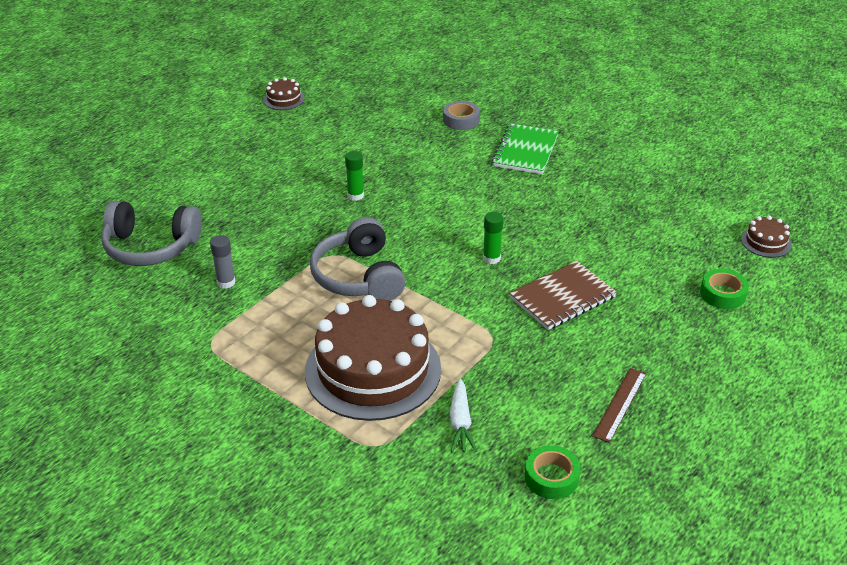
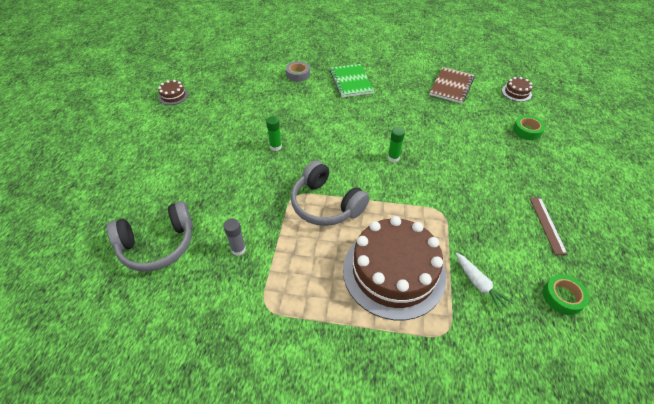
camera: 30 degrees left, 10 degrees up
(562, 297) = (454, 167): brown notebook -> brown notebook (451, 86)

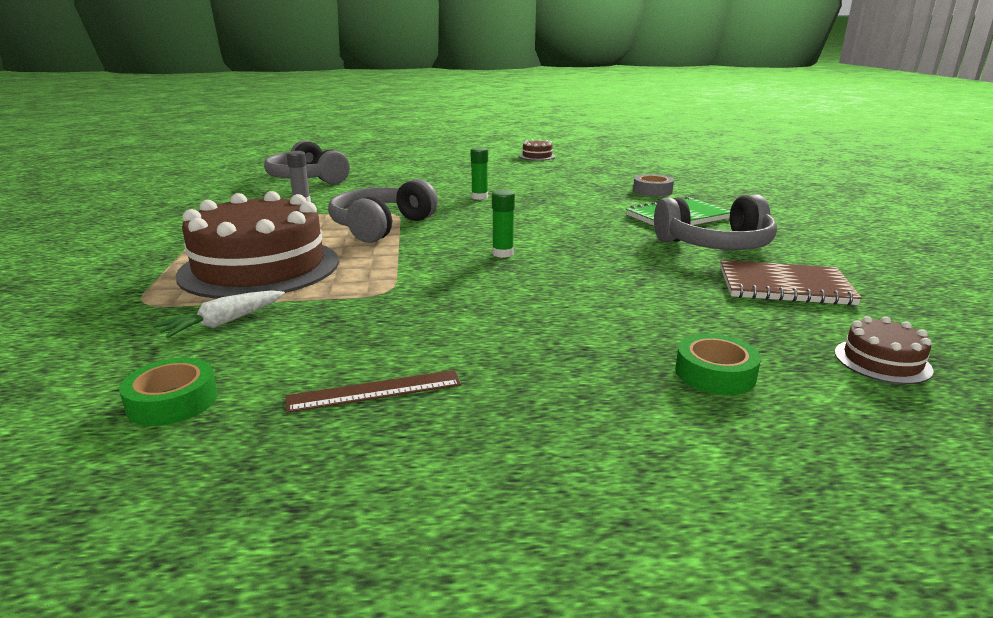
camera: 75 degrees right, 25 degrees down
(398, 85) = (715, 245): none -> grey headphones

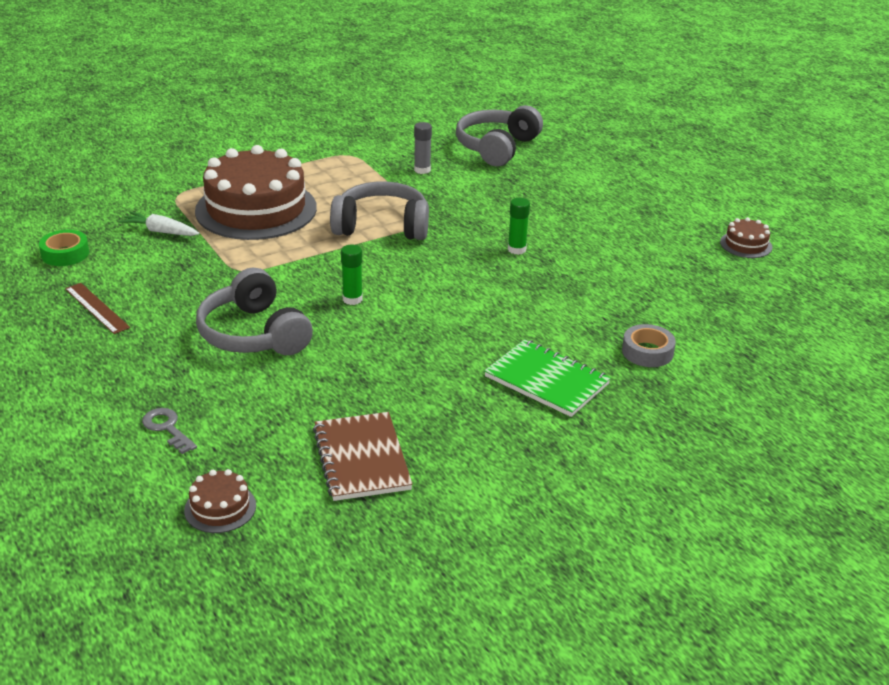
camera: 65 degrees right, 10 degrees up
(715, 245) = (460, 412): grey headphones -> grey headphones (253, 334)
(715, 373) = (167, 428): green tape -> grey key

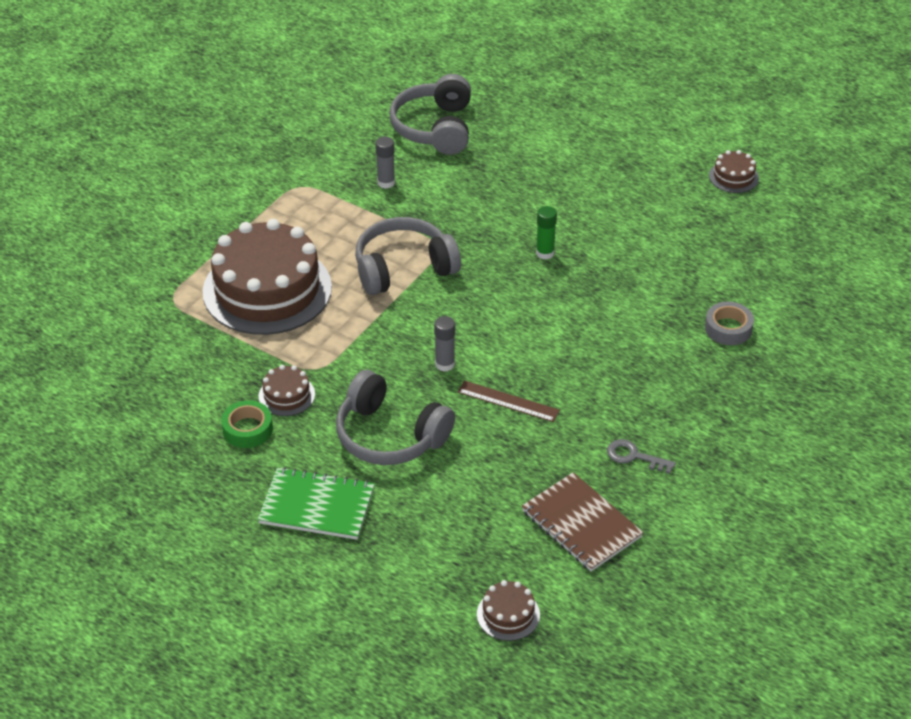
camera: 25 degrees left, 10 degrees up
(65, 254) = (130, 412): green tape -> green tape (247, 429)
(97, 308) = (221, 462): brown ruler -> brown ruler (508, 401)
(160, 231) = (198, 350): white carrot -> none
(167, 428) = (400, 560): grey key -> grey key (634, 456)
(197, 280) = (286, 395): none -> brown cake
(352, 299) = (445, 364): green glue stick -> grey glue stick
(547, 380) = (669, 389): green notebook -> green notebook (317, 506)

